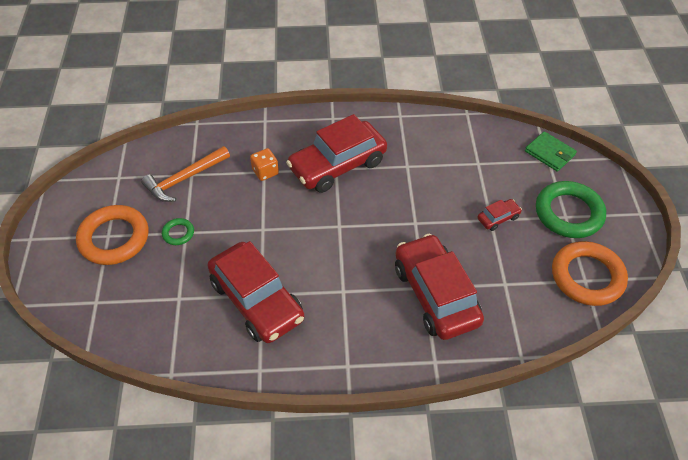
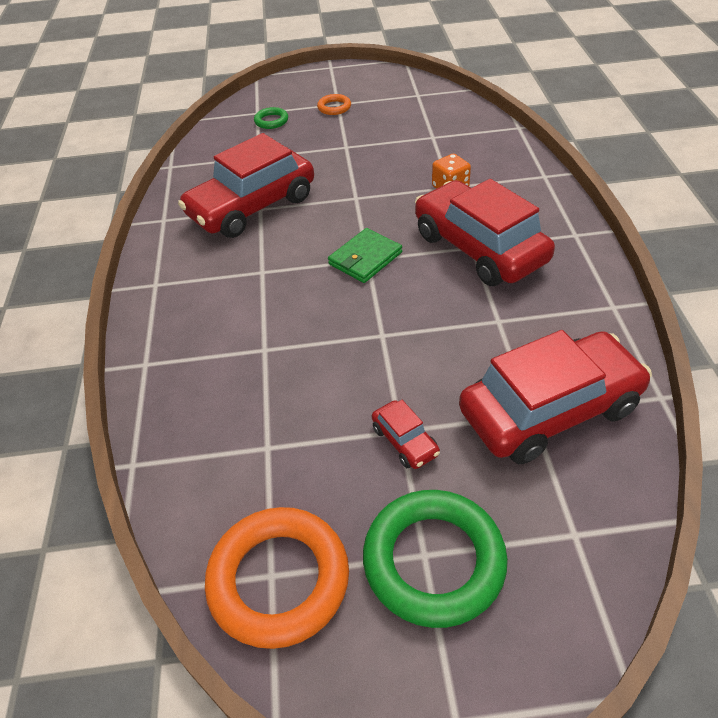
camera: 90 degrees right, 5 degrees down
(114, 238) = (334, 107): orange ring -> orange ring, size x0.46
(178, 233) = (344, 142): green ring -> green ring (271, 121)
(184, 179) = (424, 133): orange hammer -> none
(435, 295) = (251, 362): red car -> red car (549, 410)
(550, 153) = (597, 538): green wallet -> green wallet (365, 258)

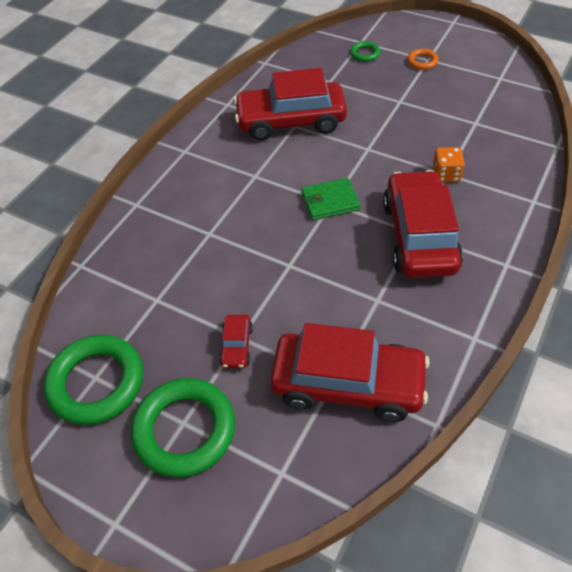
camera: 35 degrees right, 5 degrees up
(279, 580) = (96, 383): orange ring -> green ring

